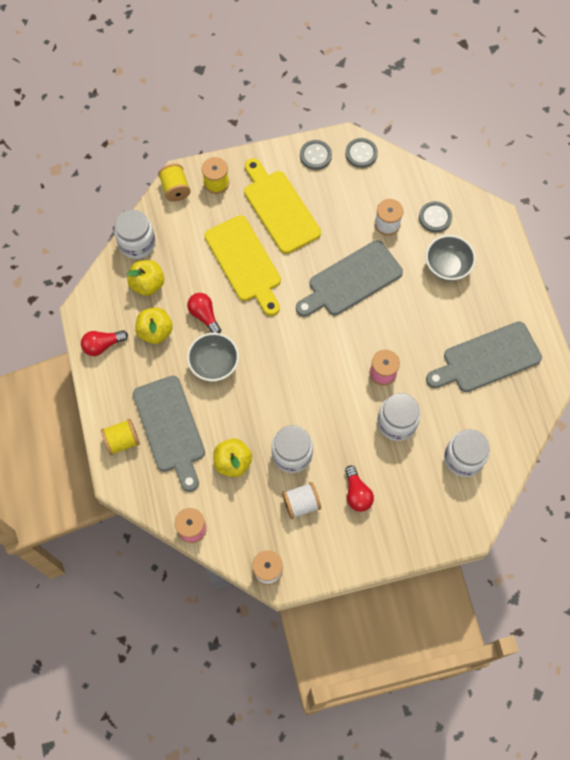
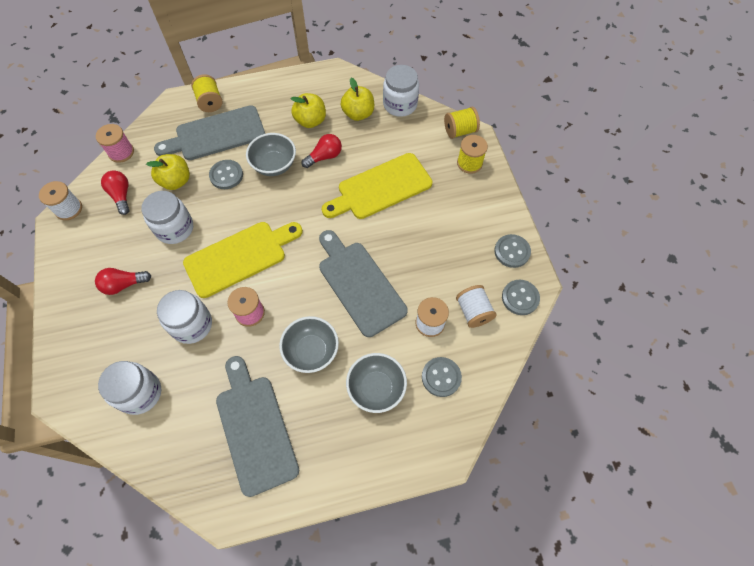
camera: 90 degrees right, 5 degrees down
(102, 345) = (300, 85): red light bulb -> red light bulb (121, 195)
(226, 411) = (226, 175): none -> grey button
(279, 208) = (443, 217): yellow cutting board -> yellow cutting board (240, 257)
(301, 503) = (124, 236): white spool -> white spool (473, 311)
(417, 318) = (311, 351): none -> grey bowl

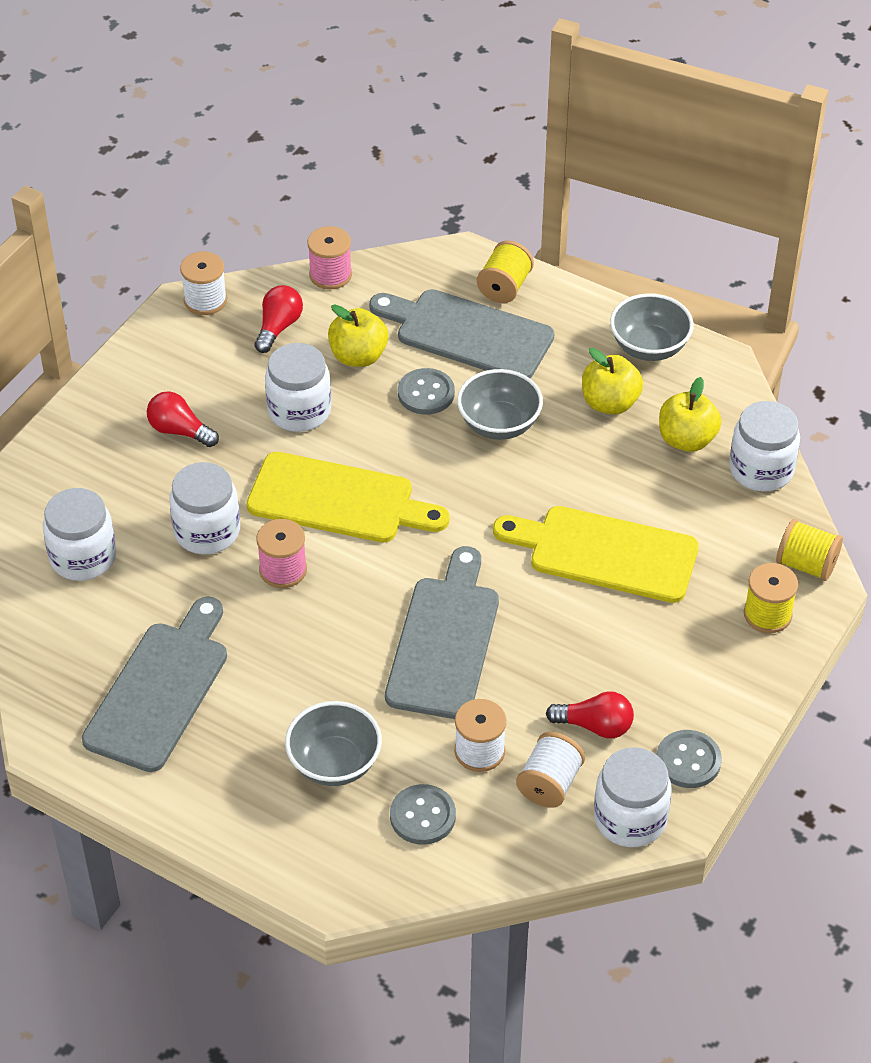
camera: 45 degrees right, 15 degrees down
(311, 351) = (306, 665): grey bowl -> grey bowl (649, 347)
(324, 157) = (576, 461): red light bulb -> red light bulb (595, 726)
(520, 298) = (630, 818): grey button -> white jar

